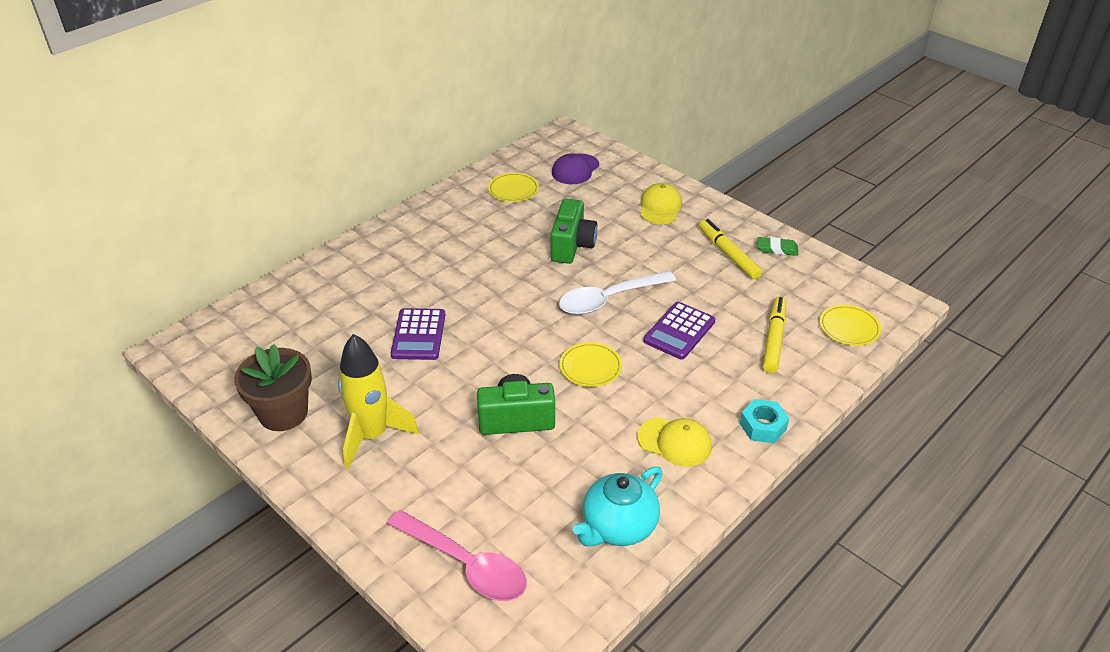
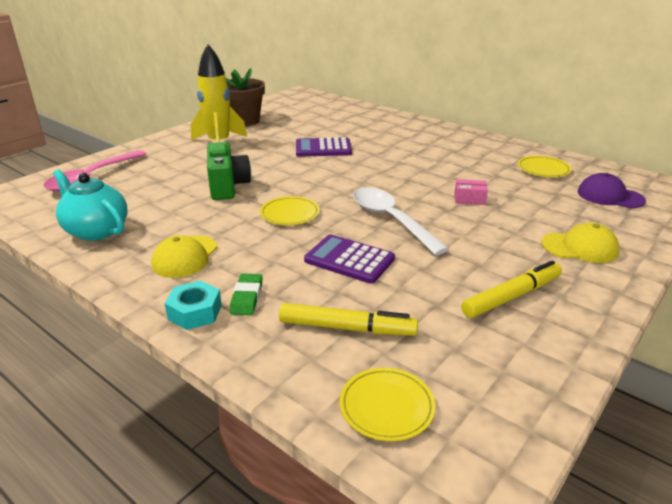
camera: 85 degrees right, 10 degrees down
(572, 246) = (469, 199): green camera -> pink box
(777, 249) = (550, 341): green eraser -> green eraser (247, 297)

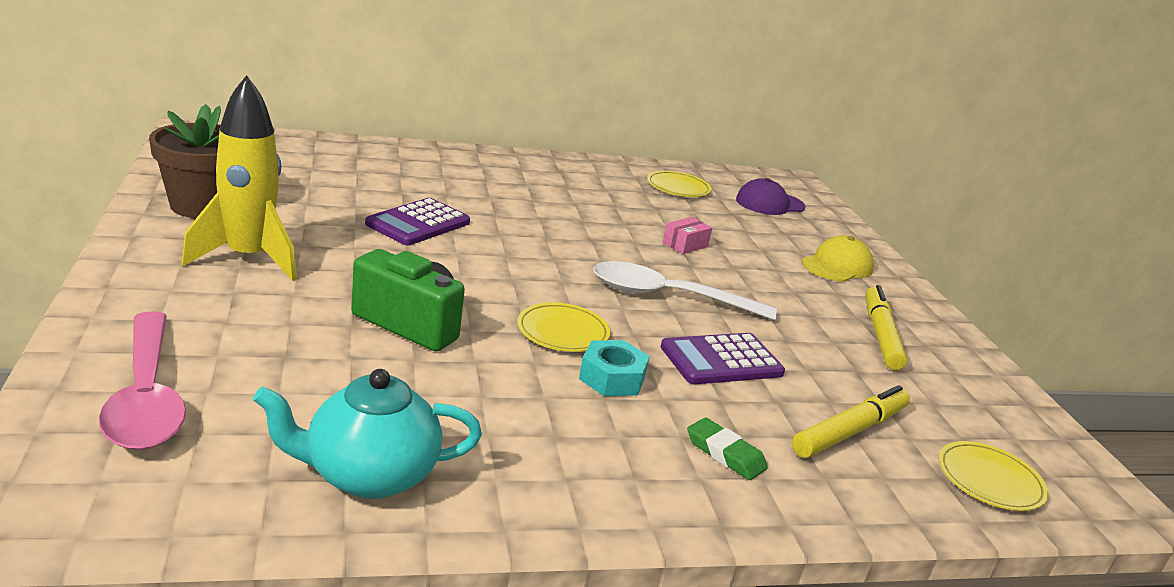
camera: 55 degrees left, 5 degrees down
(185, 257) = (568, 445): yellow cap -> none
(195, 312) = (717, 501): turquoise nut -> turquoise nut (612, 378)

